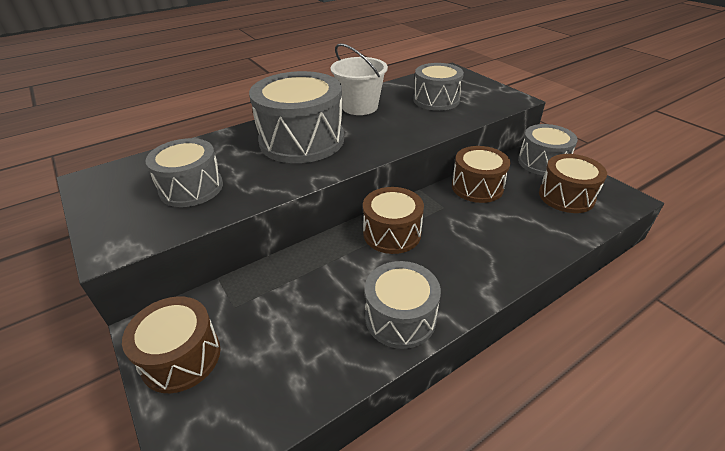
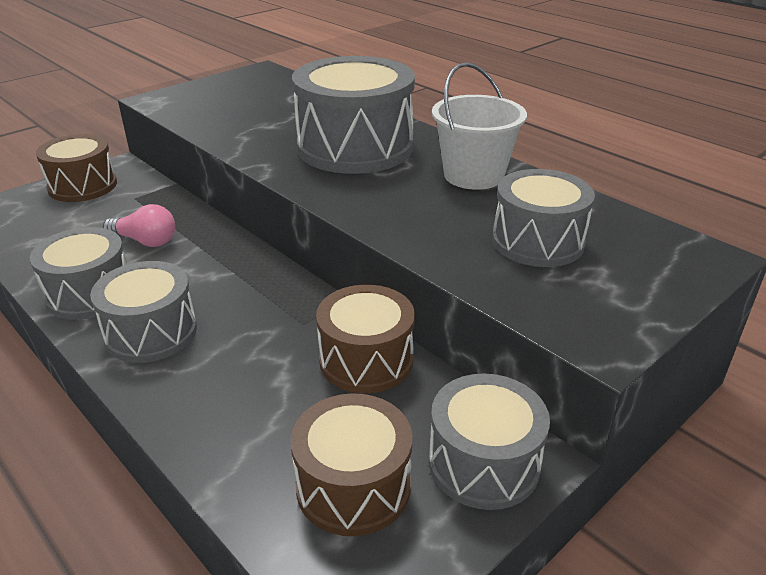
camera: 80 degrees right, 5 degrees down
(191, 188) = (245, 110): grey drum -> grey drum (151, 332)
(323, 290) = (145, 241): none -> pink light bulb
(392, 233) = (240, 279): brown drum -> none

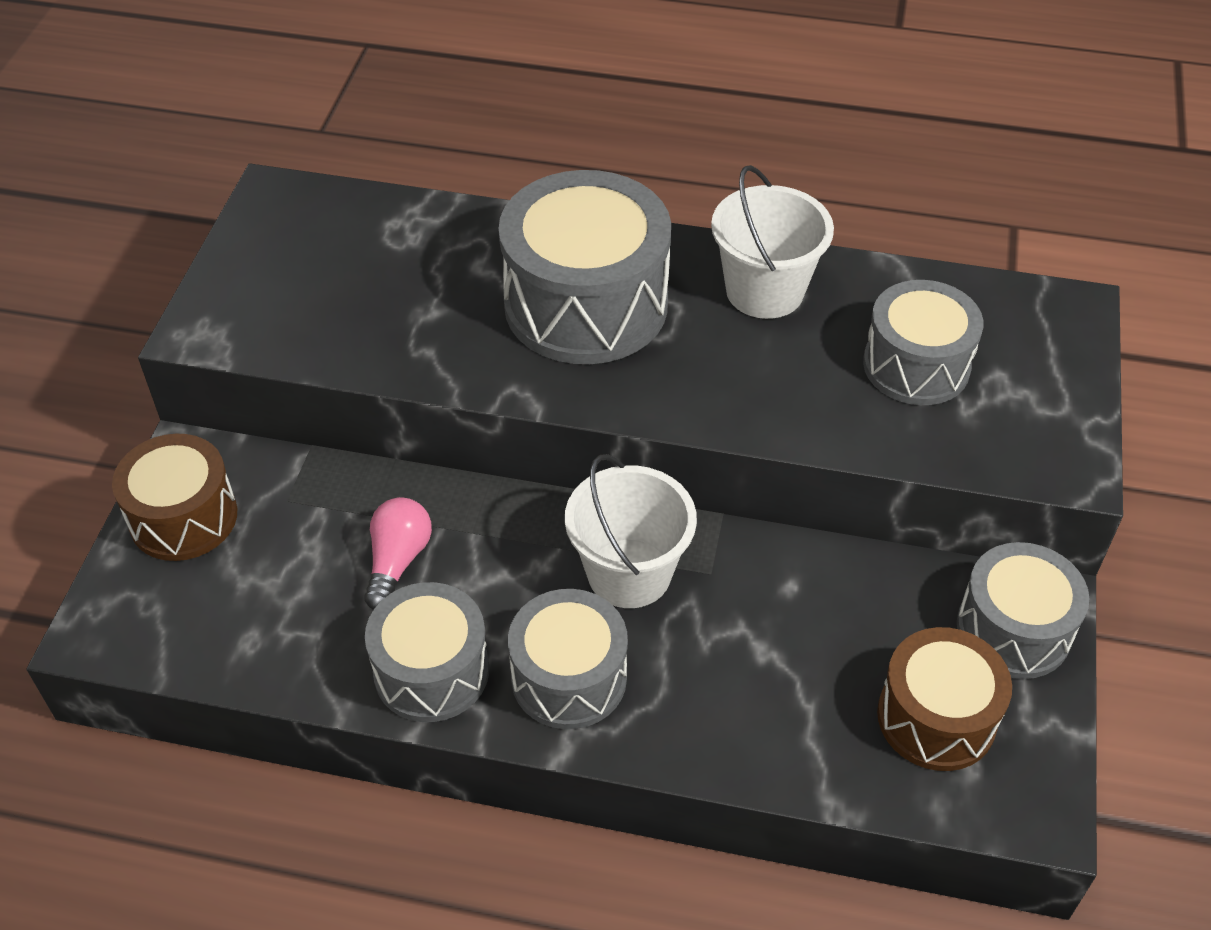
camera: 35 degrees left, 15 degrees up
(145, 241) = (397, 561): pink light bulb -> pink light bulb turned 60 degrees counterclockwise
(254, 300) = (629, 573): none -> white bucket
(366, 360) = (817, 582): brown drum -> none

